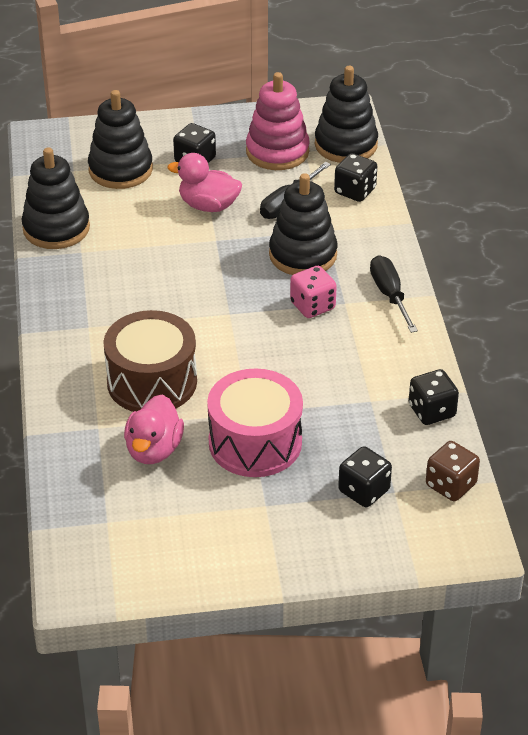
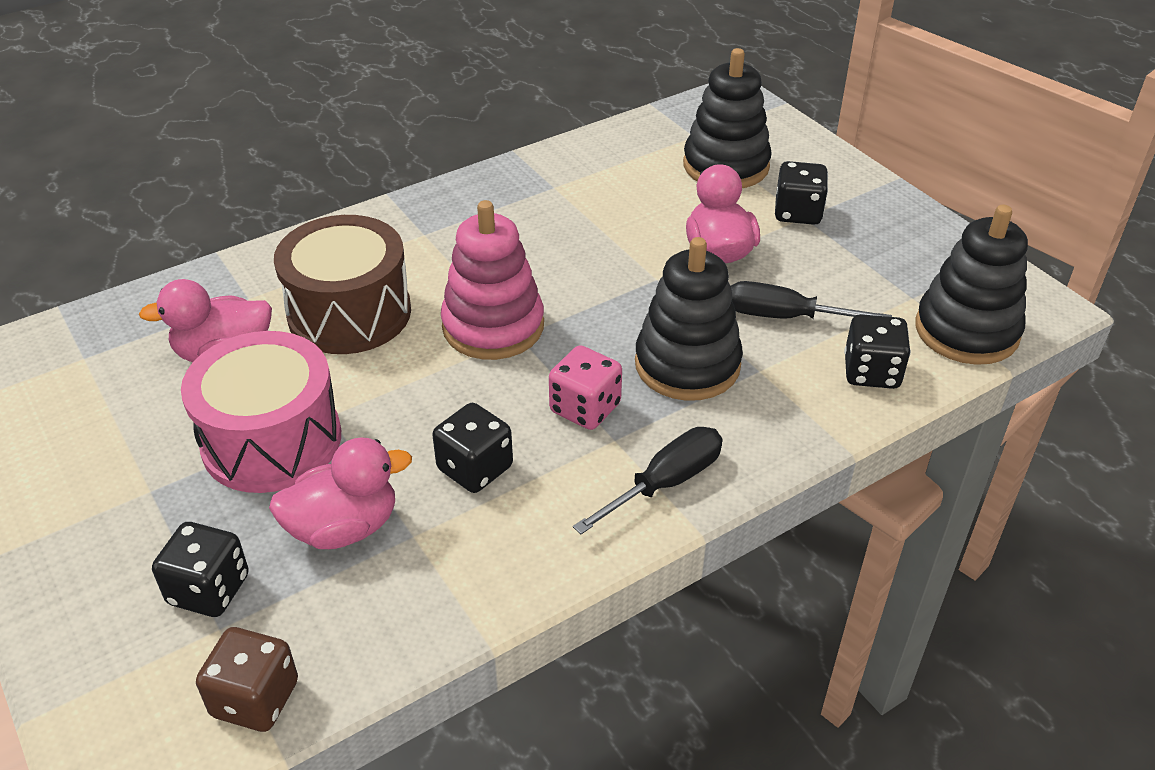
camera: 65 degrees right, 0 degrees up
(56, 228) = (581, 157): black stacking toy -> none
(277, 151) = (885, 273): pink stacking toy -> pink stacking toy (493, 326)
(348, 426) = (344, 527): none -> pink duck
(432, 411) = (422, 618): black dice -> black dice (475, 468)

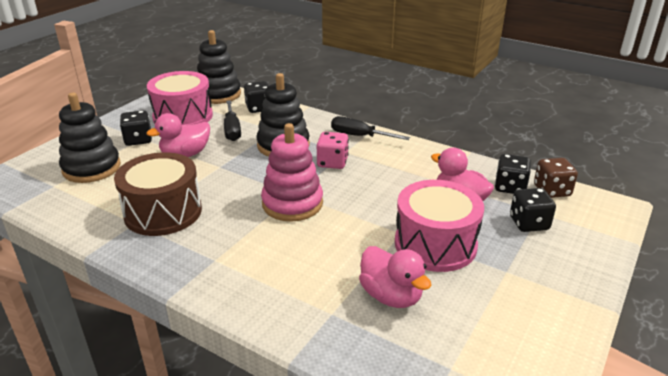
camera: 115 degrees left, 10 degrees down
(349, 313) = (316, 259): brown drum -> brown drum (163, 212)
(475, 468) = (394, 179): black dice -> black dice (510, 187)
(872, 270) = (183, 116): none -> pink drum

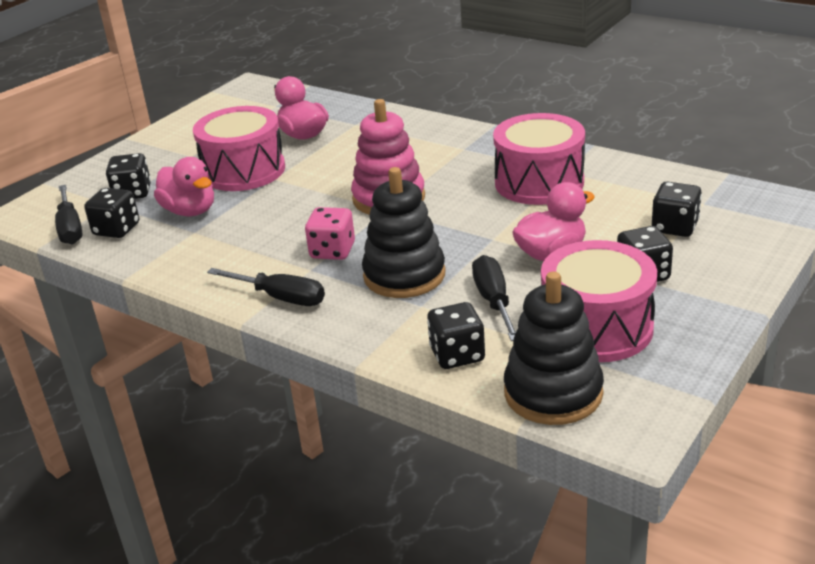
camera: 175 degrees left, 0 degrees up
(91, 168) = (675, 227): black stacking toy -> black dice
(163, 212) = (539, 182): brown drum -> pink drum
(551, 191) = (70, 228): brown dice -> black screwdriver

